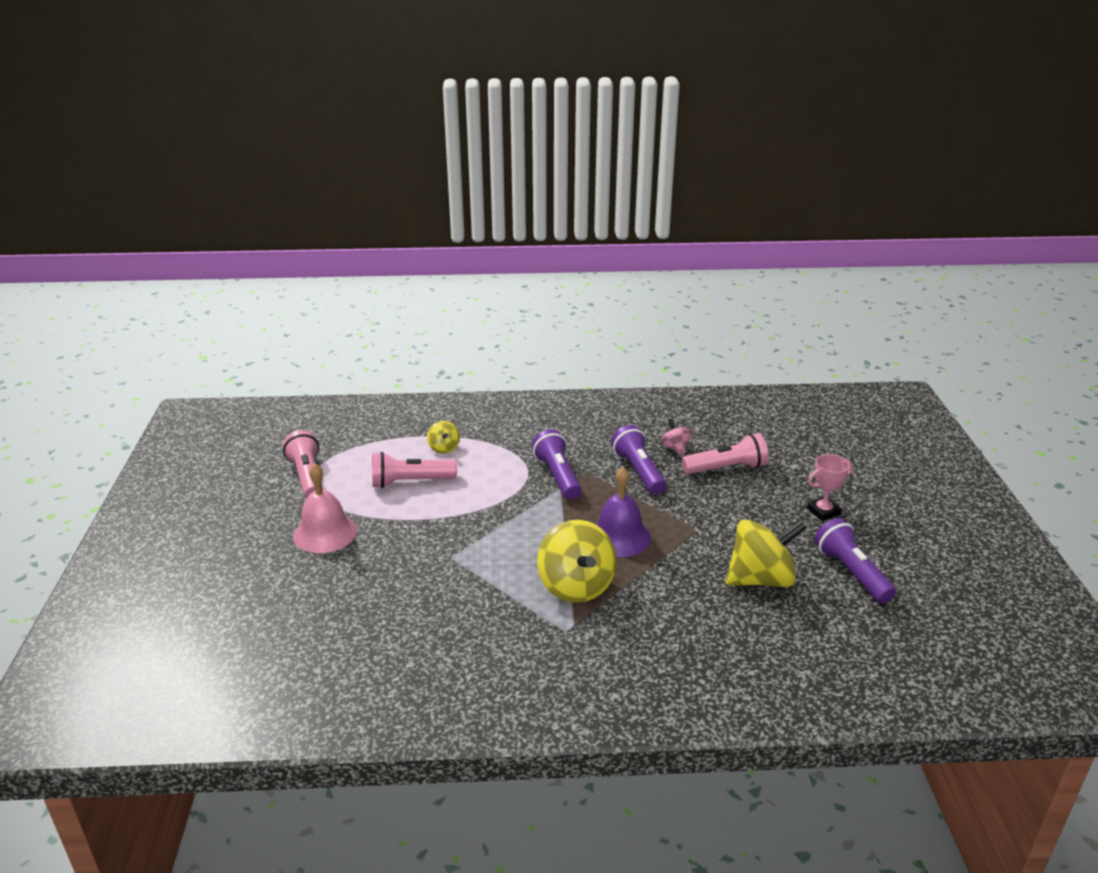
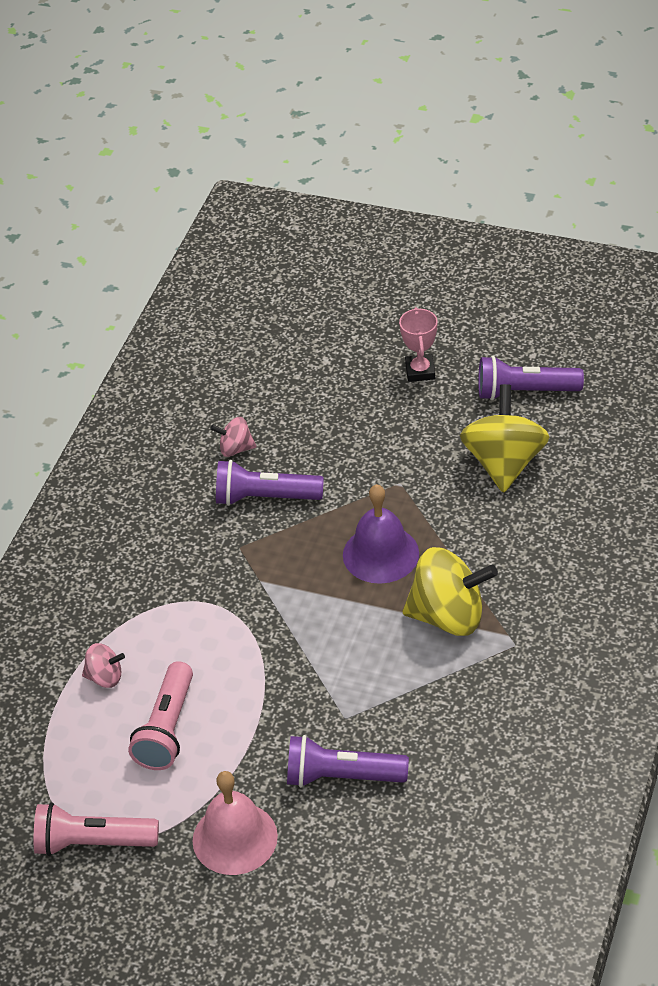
camera: 65 degrees left, 15 degrees up
(444, 448) = (105, 677): yellow spinning top -> pink spinning top
(557, 476) = (233, 576): purple flashlight -> purple flashlight (341, 777)
(726, 468) = (301, 418): pink flashlight -> none

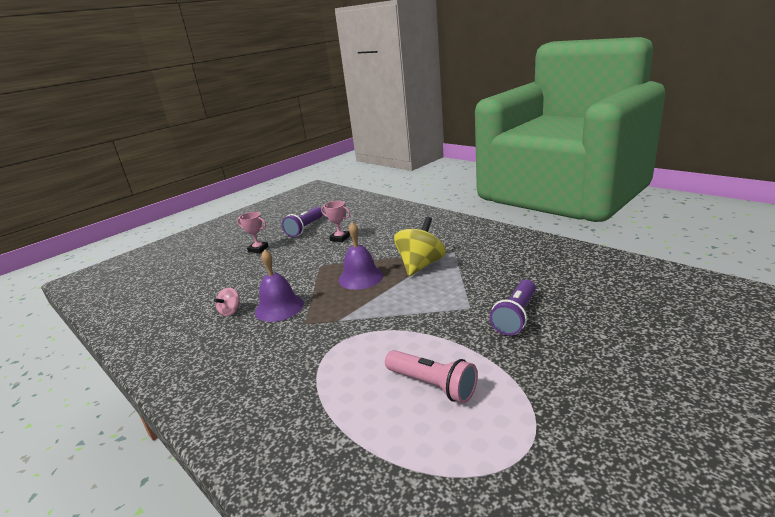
camera: 65 degrees left, 20 degrees down
(92, 843) = (530, 456): pink flashlight -> none
(105, 677) = (359, 409): pink spinning top -> none
(235, 838) = (552, 370): pink bell -> none
(265, 498) = (279, 307): purple flashlight -> purple bell
(504, 463) = (340, 238): yellow spinning top -> pink trophy

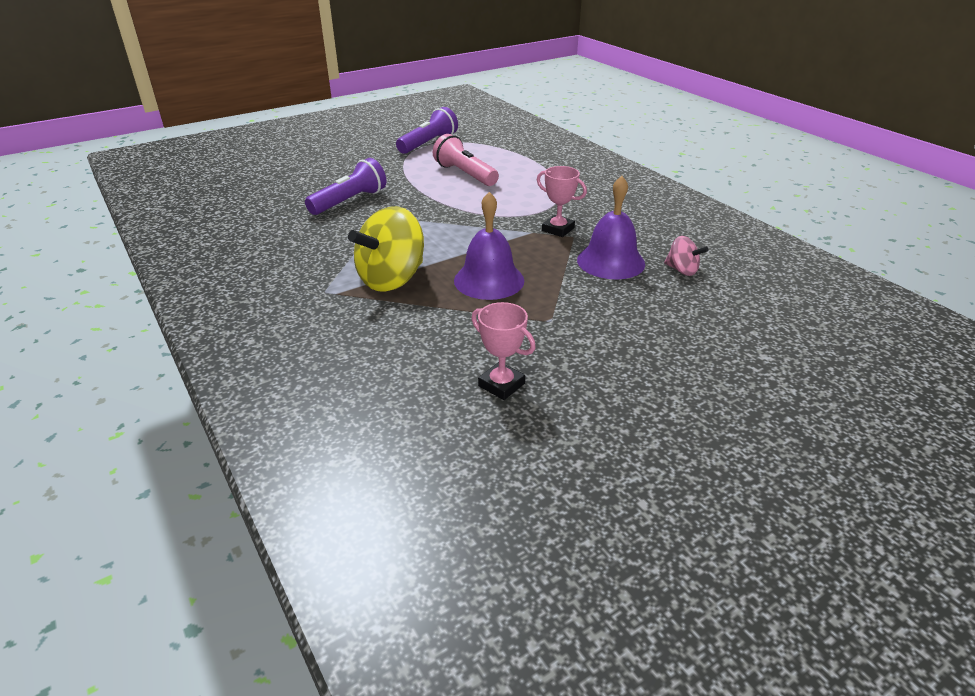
camera: 170 degrees left, 10 degrees up
(230, 311) = (682, 270): pink spinning top -> pink spinning top turned 90 degrees clockwise
(258, 249) = (693, 403): pink trophy -> pink trophy (558, 229)
(305, 228) = (585, 457): purple flashlight -> purple flashlight (428, 144)

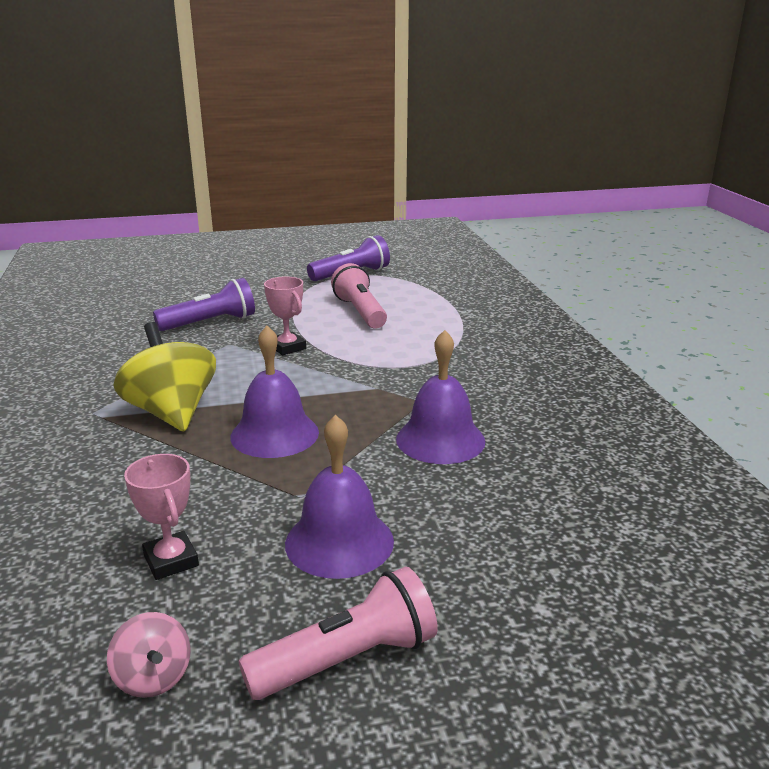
camera: 20 degrees right, 10 degrees down
(391, 279) = (171, 413): yellow spinning top -> yellow spinning top turned 90 degrees clockwise
(558, 229) = (410, 390): pink trophy -> pink trophy (287, 347)
(606, 345) = (339, 542): none -> purple bell
(678, 416) = (347, 659): none -> pink flashlight
(682, 270) = (524, 468): pink spinning top -> pink spinning top (153, 677)

